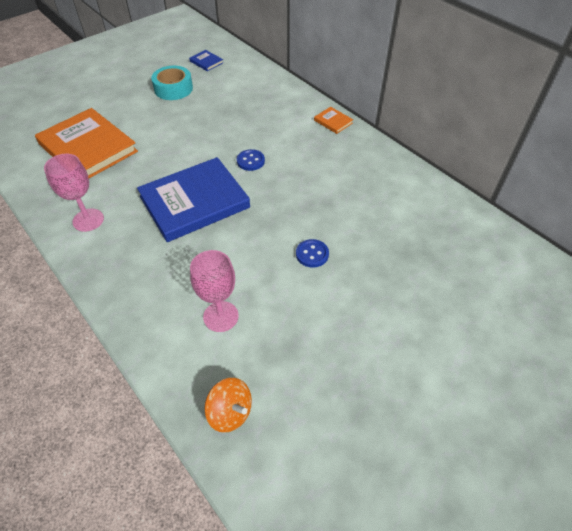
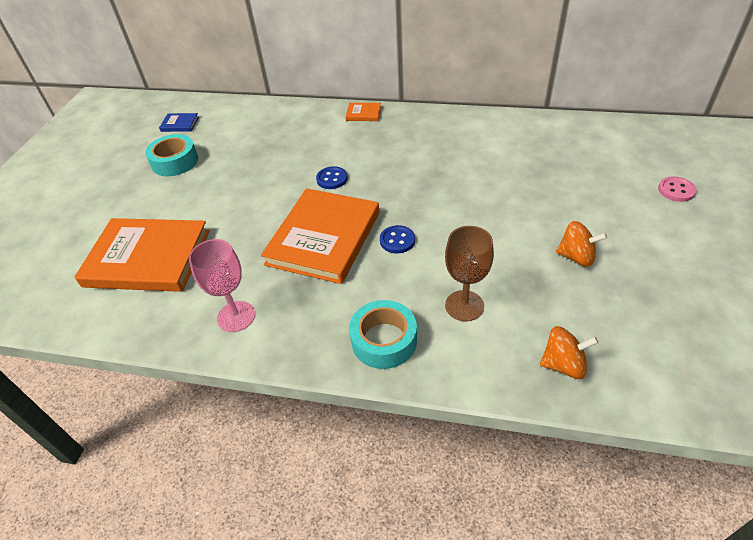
camera: 35 degrees left, 5 degrees down
(144, 300) = (384, 340): none -> turquoise tape
(194, 202) = (323, 238): blue book -> orange book
(221, 316) = (464, 305): pink goblet -> brown goblet
(312, 254) = (473, 215): blue button -> blue button (397, 240)
(346, 342) = (576, 257): none -> orange spinning top
(510, 351) = (676, 190): none -> pink button

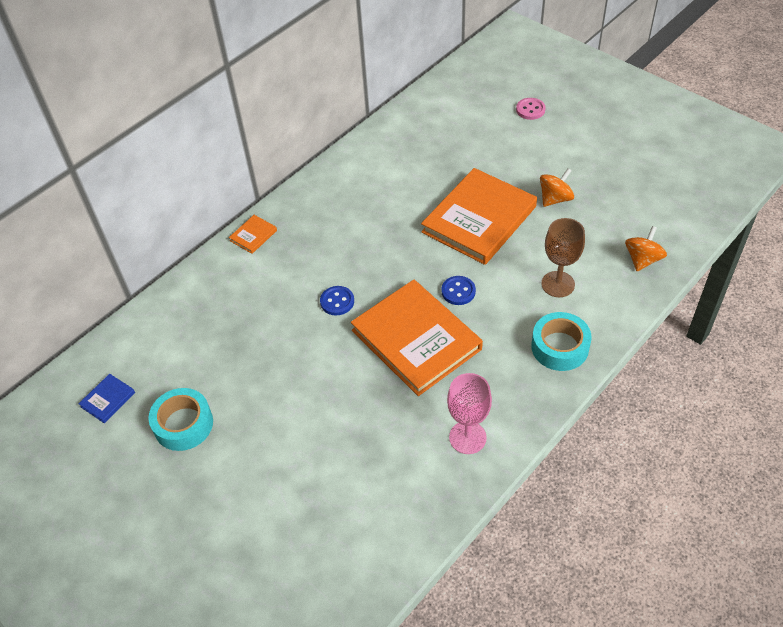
camera: 60 degrees left, 5 degrees up
(148, 258) = (334, 490): orange book -> orange book (479, 219)

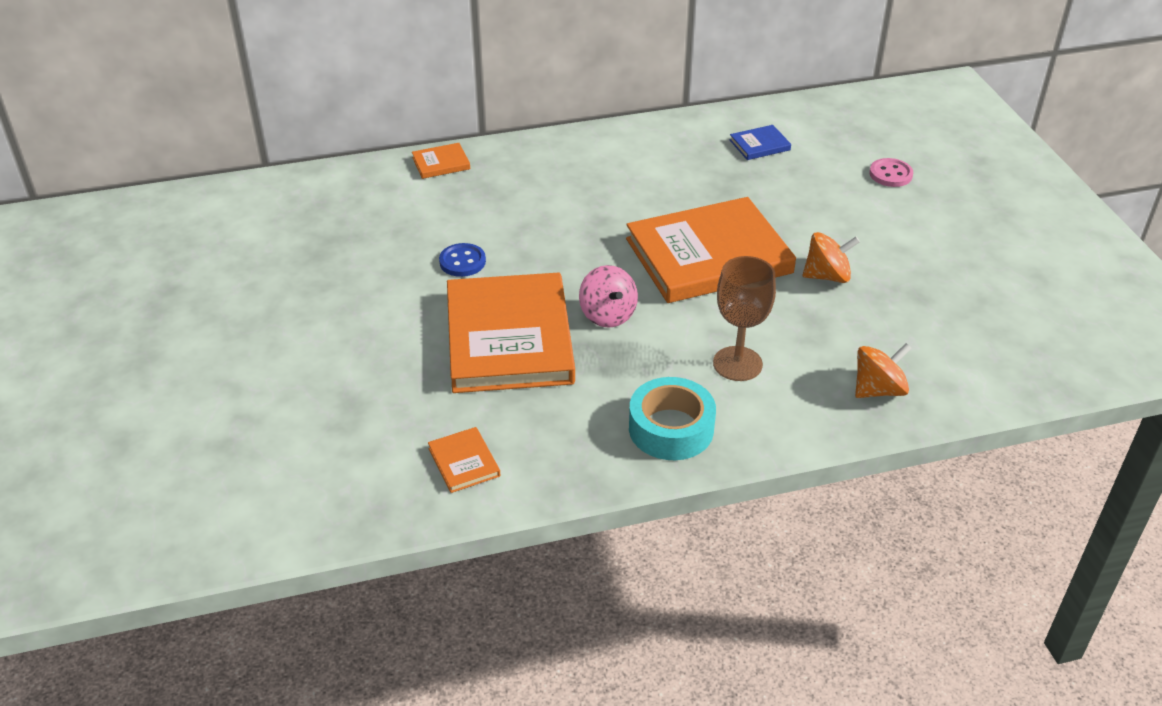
camera: 30 degrees right, 10 degrees down
(108, 399) = (150, 240): blue book -> blue book (759, 145)
(183, 424) = (193, 297): turquoise tape -> none
(458, 291) = (607, 315): blue button -> pink spinning top
(467, 437) = (464, 462): pink goblet -> orange book

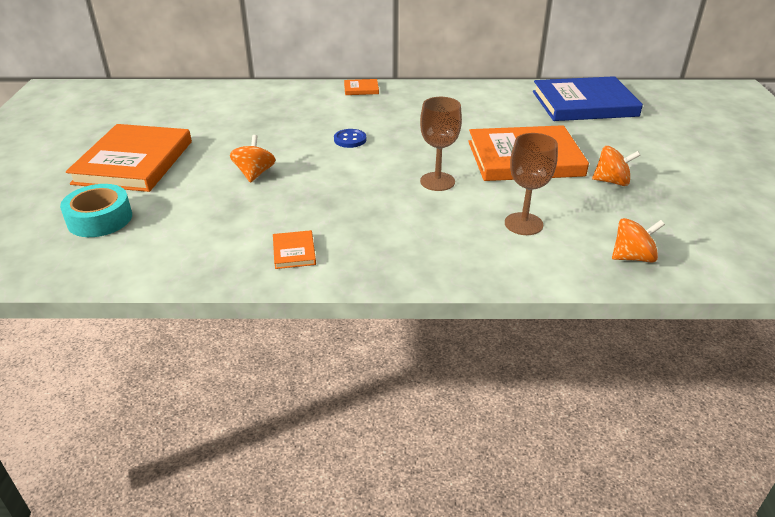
camera: 15 degrees right, 5 degrees down
(353, 345) = (254, 174): none -> orange spinning top
(509, 338) = (361, 185): orange book -> orange book (134, 162)
(607, 315) = (437, 181): pink spinning top -> brown goblet
(671, 428) = (456, 256): turquoise tape -> turquoise tape (100, 219)
(759, 145) = (584, 104): blue book -> blue book, size x2.49
(890, 174) = (678, 130): pink button -> none

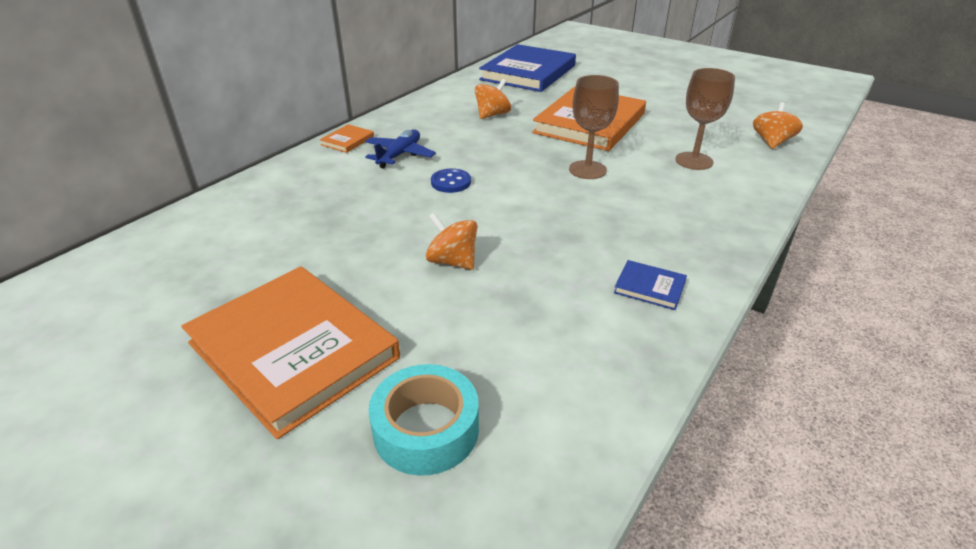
camera: 55 degrees left, 0 degrees up
(294, 252) = (649, 287): orange book -> blue book
(364, 111) = (399, 155): none -> blue plane
(611, 181) = (660, 109): orange spinning top -> orange spinning top (492, 115)

